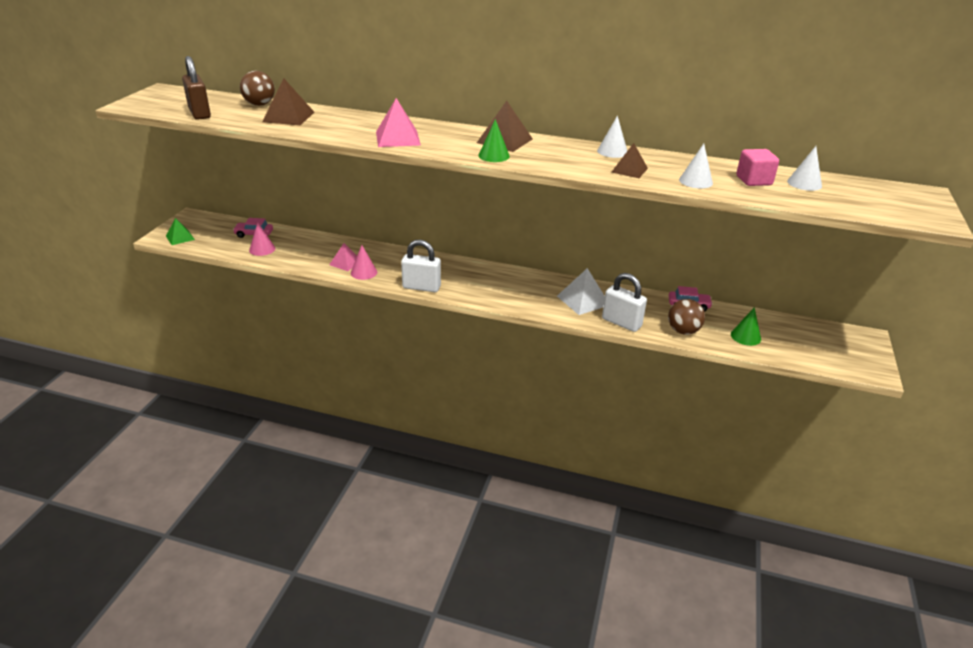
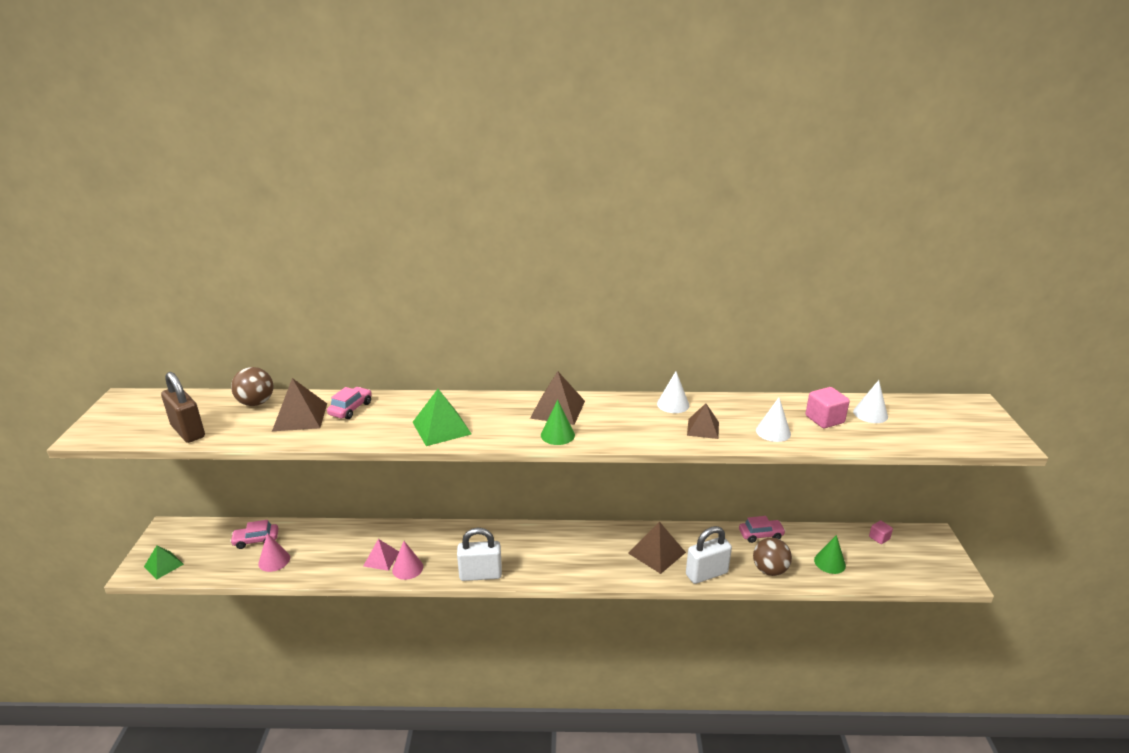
camera: 15 degrees left, 5 degrees down
(331, 117) = (350, 409): none -> pink car
(398, 138) = (441, 428): pink pyramid -> green pyramid
(583, 300) = (657, 552): white pyramid -> brown pyramid
(621, 323) = (706, 574): white padlock -> white padlock turned 45 degrees counterclockwise
(807, 328) = (879, 538): none -> pink cube

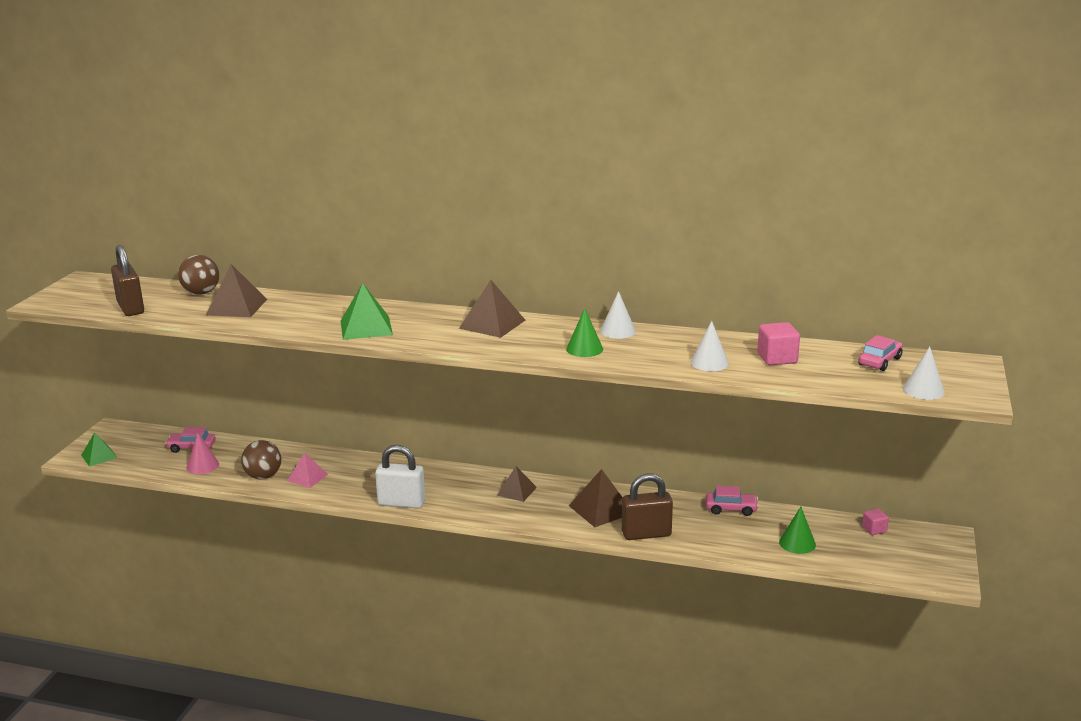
camera: 15 degrees right, 5 degrees down
(350, 409) = (287, 305): pink car -> pink car (879, 361)
(407, 568) = (330, 488): pink cone -> none
(557, 435) = (478, 343): green cone -> green cone (584, 349)
(703, 428) = (634, 353): brown pyramid -> brown pyramid (516, 491)
(706, 574) = (646, 534): white padlock -> brown padlock
(769, 570) = (721, 540): brown ball -> brown ball (263, 476)
(870, 414) = (835, 359): white cone -> white cone (923, 390)

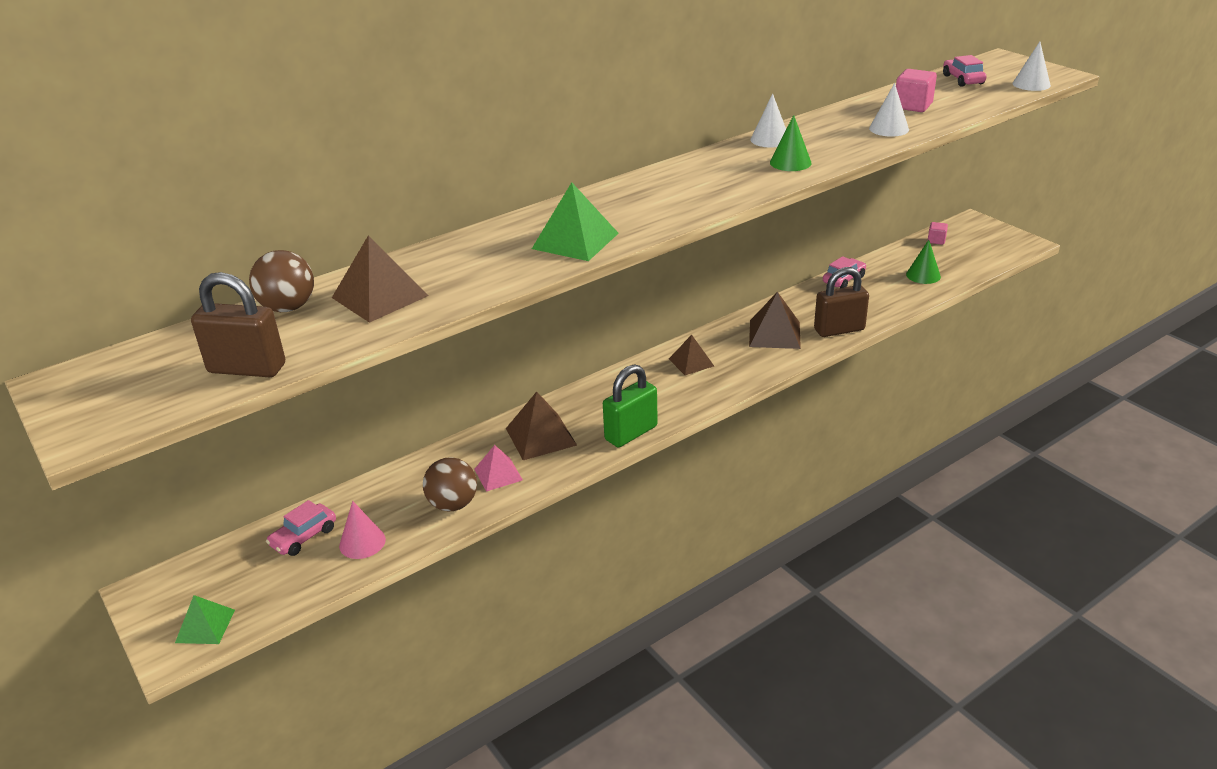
camera: 50 degrees left, 10 degrees up
(401, 503) = (631, 433): white padlock -> green padlock
(492, 324) = (668, 182): brown pyramid -> brown pyramid (540, 436)
(646, 534) = (839, 330): brown padlock -> brown padlock turned 45 degrees clockwise

